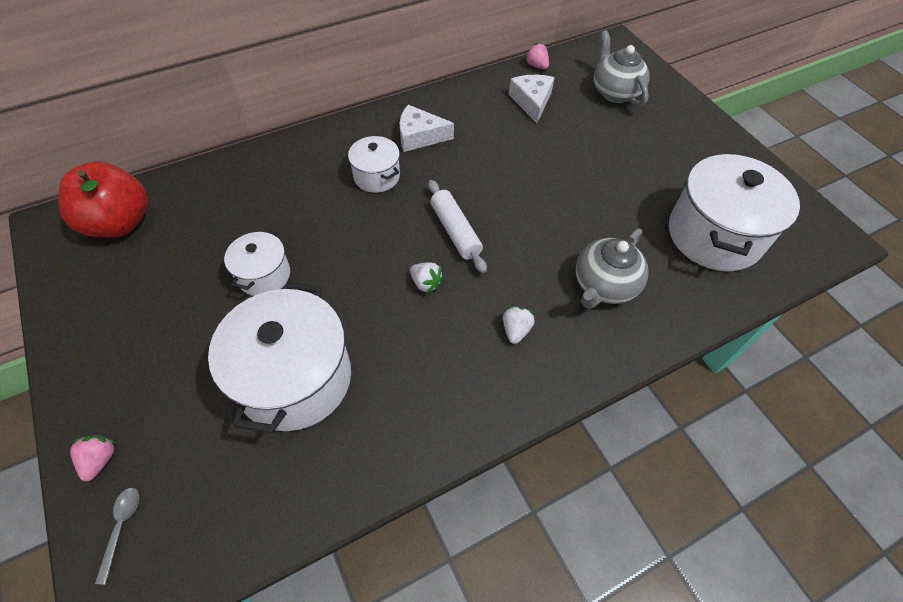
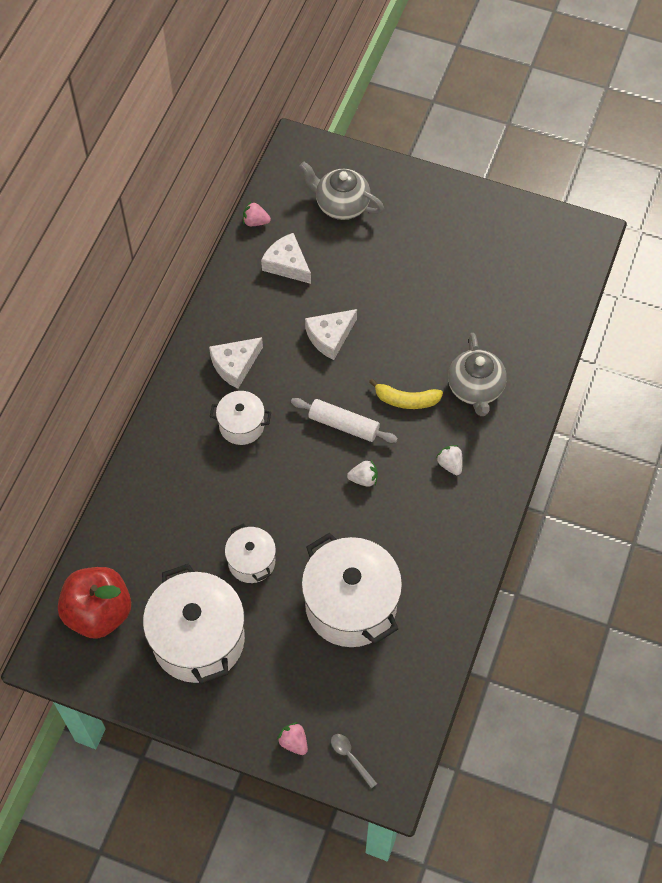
camera: 40 degrees left, 5 degrees up
(513, 165) = (330, 337): none -> white cheese
(529, 250) = (406, 400): none -> yellow banana
(714, 235) = (512, 292): white pot -> white pot (198, 639)

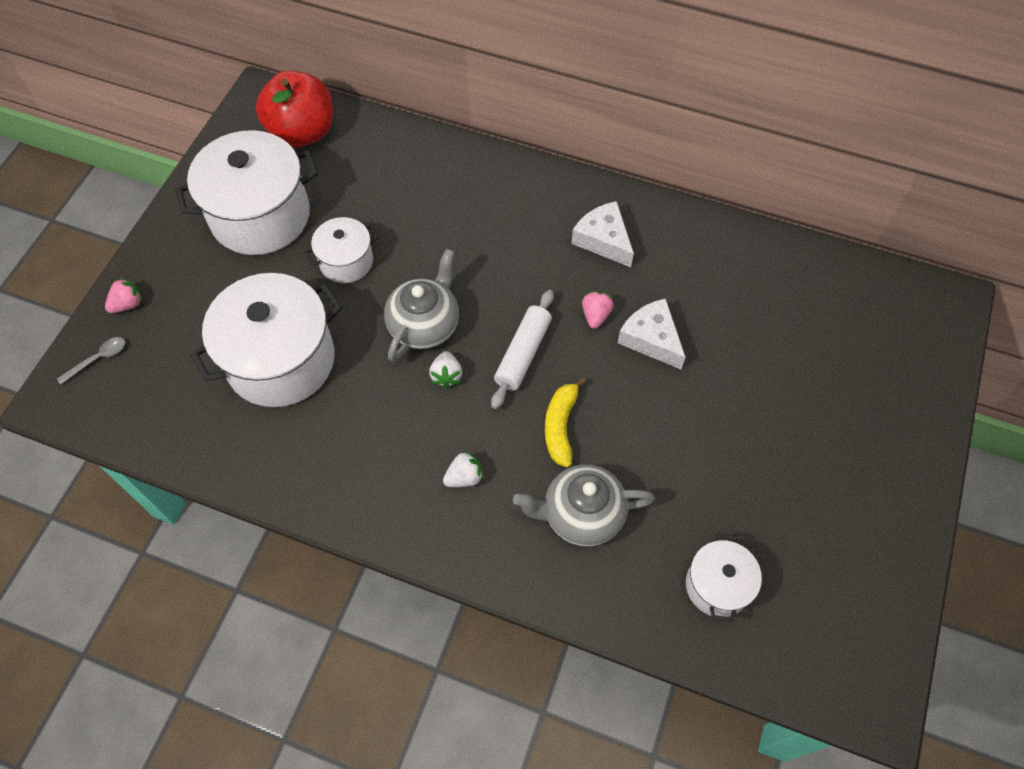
camera: 90 degrees right, 0 degrees up
(241, 425) = (521, 248): white pot -> white pot (717, 585)
(255, 222) = (817, 256): pink strawberry -> pink strawberry (595, 315)
(287, 264) = (756, 291): white cheese -> none
(341, 205) = (863, 352): grey teapot -> grey teapot (425, 325)

